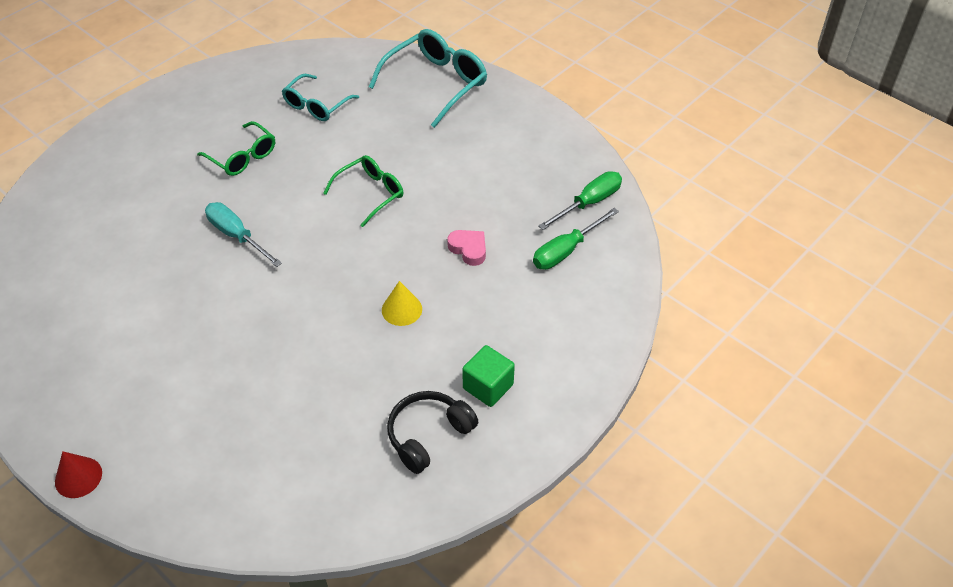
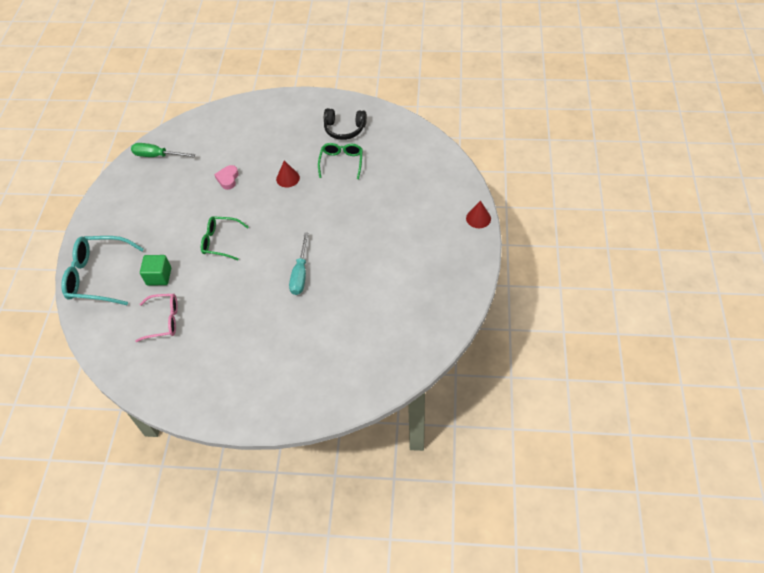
camera: 125 degrees left, 5 degrees up
(242, 157) = (239, 321): green glasses -> green glasses (341, 163)
(316, 105) = (163, 320): turquoise glasses -> pink glasses
(402, 309) = (288, 178): yellow cone -> red cone
(488, 386) = (303, 126): green cube -> green cube (159, 276)
(566, 250) = (199, 146): green screwdriver -> none

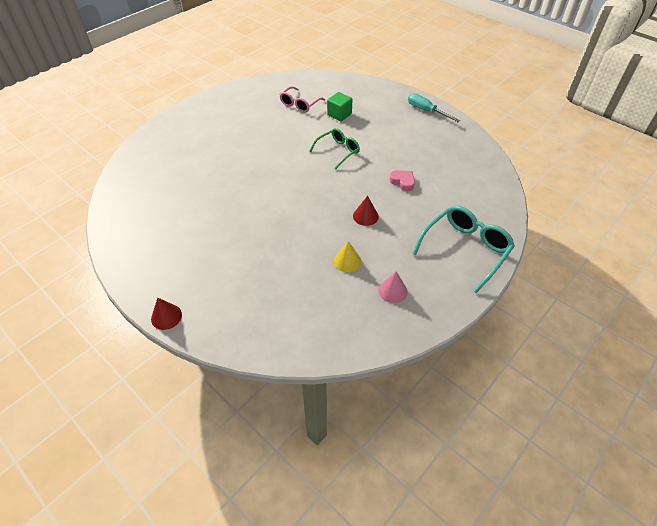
camera: 125 degrees right, 5 degrees down
(98, 276) = (370, 93): turquoise glasses -> turquoise glasses (465, 250)
(157, 156) = (473, 156): green screwdriver -> none
(300, 274) = (258, 174): turquoise screwdriver -> turquoise screwdriver (426, 111)
(341, 163) = (347, 261): green glasses -> yellow cone
(344, 129) = (392, 291): black headphones -> pink cone

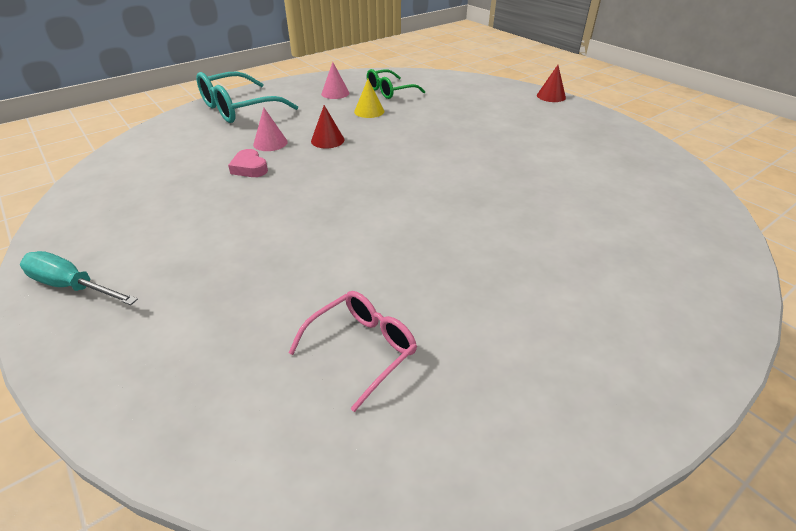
camera: 170 degrees left, 10 degrees down
(338, 151) = (322, 220): green glasses -> green glasses (390, 91)
(339, 114) = (276, 302): green cube -> none
(406, 208) = (270, 143): none -> pink cone
(426, 111) = (72, 286): turquoise screwdriver -> turquoise screwdriver turned 150 degrees clockwise

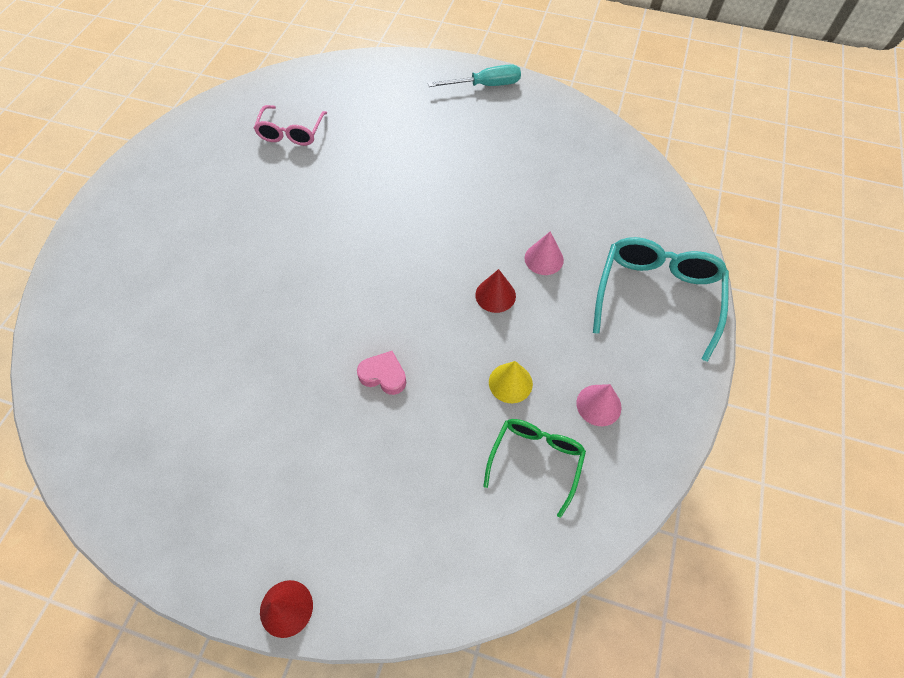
camera: 145 degrees right, 20 degrees up
(249, 168) = (516, 217): pink heart -> pink heart (383, 375)

